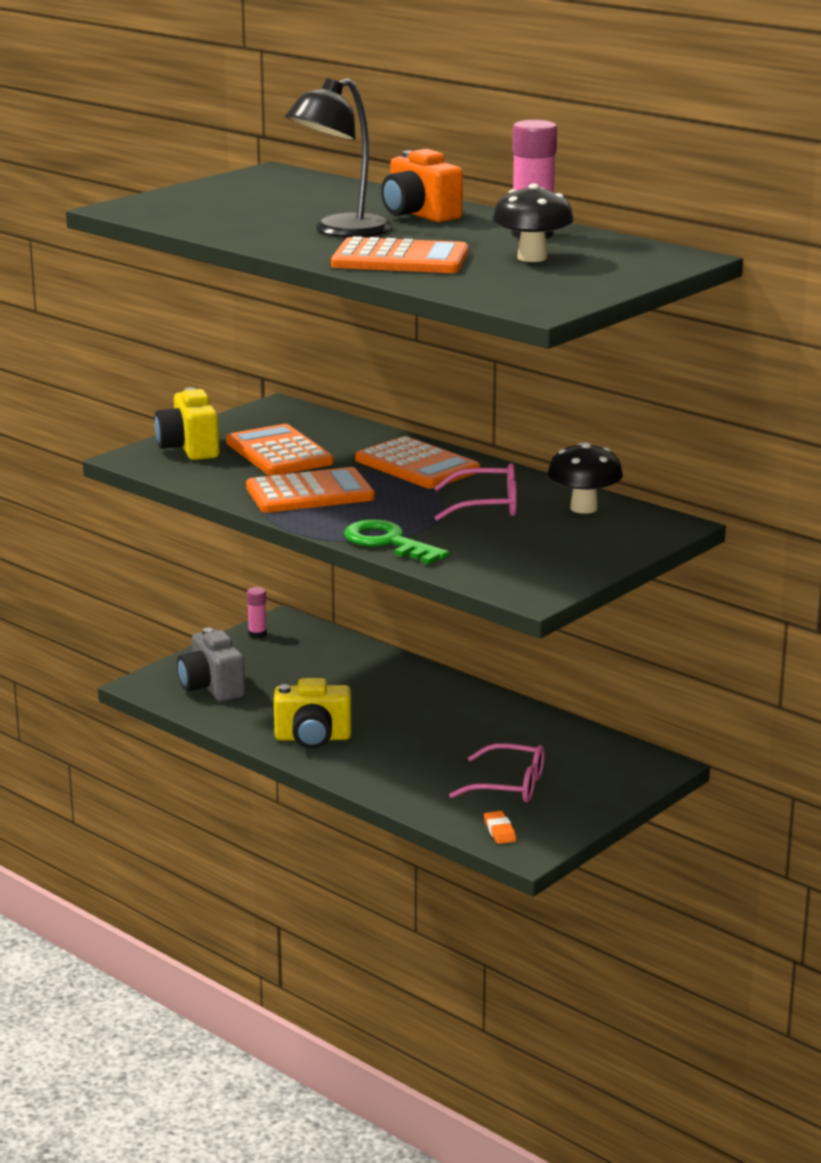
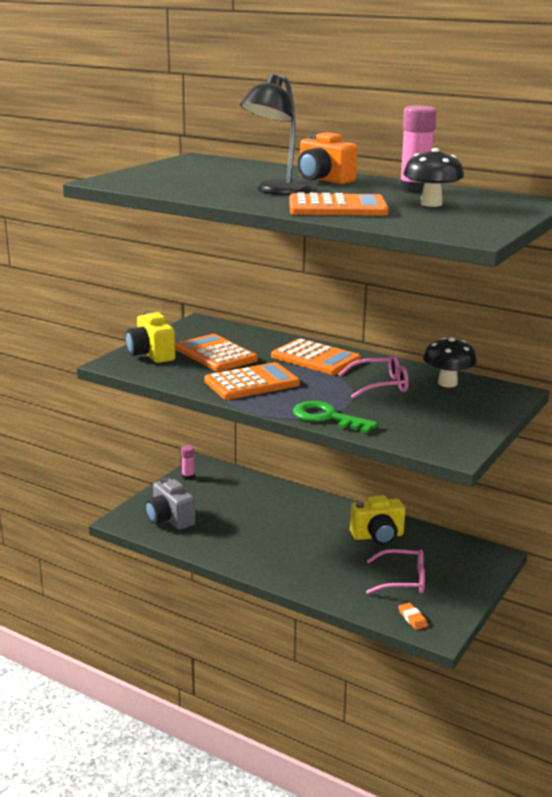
camera: 10 degrees left, 0 degrees up
(313, 738) = (253, 554): yellow camera -> yellow camera (378, 536)

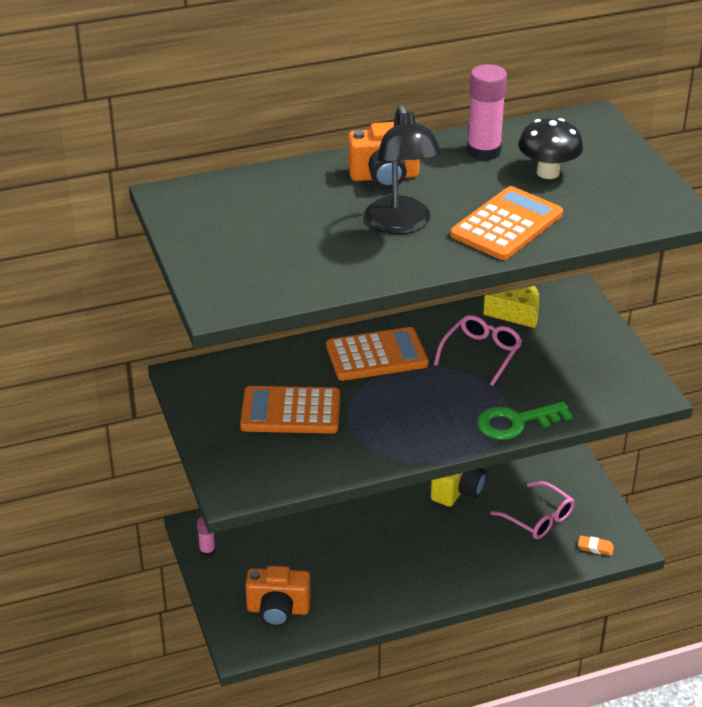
camera: 50 degrees left, 15 degrees up
(151, 354) = (238, 454): yellow camera -> none
(169, 519) = (278, 610): grey camera -> orange camera
(252, 383) = (389, 425): orange calculator -> none
(402, 580) = (538, 518): pink glasses -> pink glasses turned 90 degrees clockwise
(447, 383) = (518, 315): black mushroom -> yellow cheese

